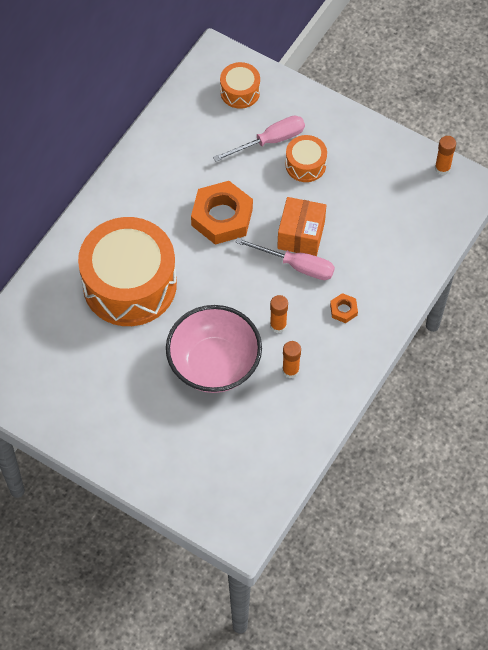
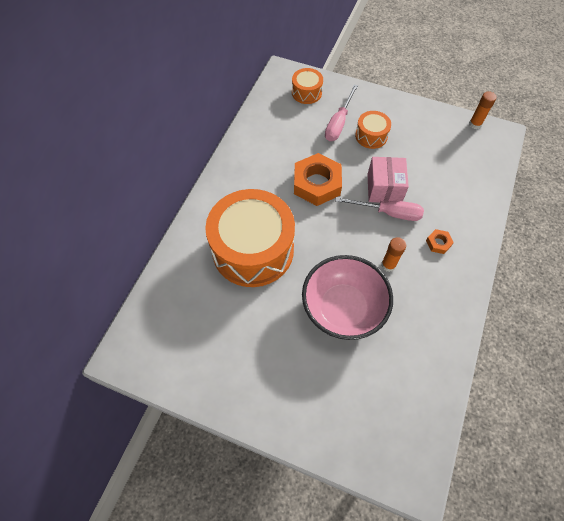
camera: 10 degrees left, 0 degrees up
(270, 141) = (338, 123): pink screwdriver -> pink screwdriver turned 150 degrees clockwise
(290, 370) = (411, 303): orange glue stick -> none
(301, 235) = (384, 188): orange box -> pink box

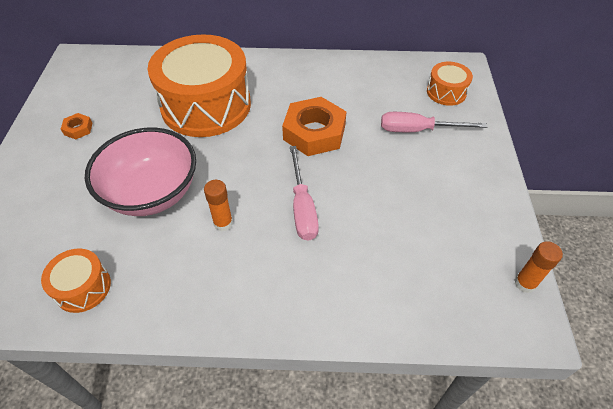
camera: 70 degrees right, 10 degrees down
(371, 136) = (418, 165): orange drum -> orange drum (83, 287)
(384, 188) = (339, 195): pink box -> none
(438, 243) = (276, 272): orange nut -> orange nut (78, 129)

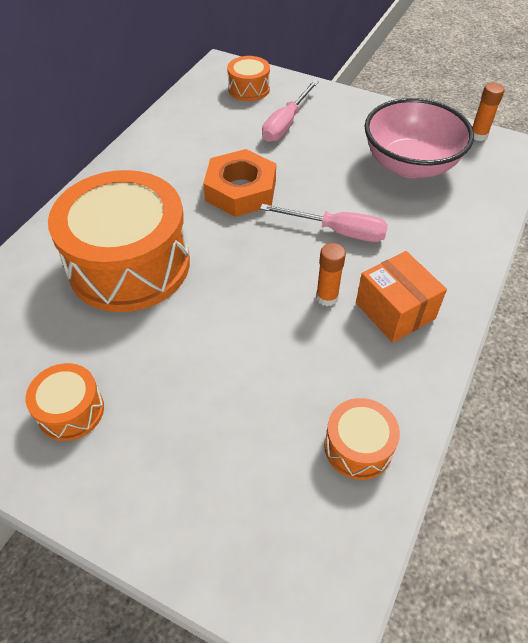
camera: 65 degrees left, 0 degrees up
(78, 129) = (71, 411): orange nut -> orange drum
(152, 193) = (247, 350): pink bowl -> pink bowl (410, 165)
(228, 274) = (395, 311): none -> orange box

